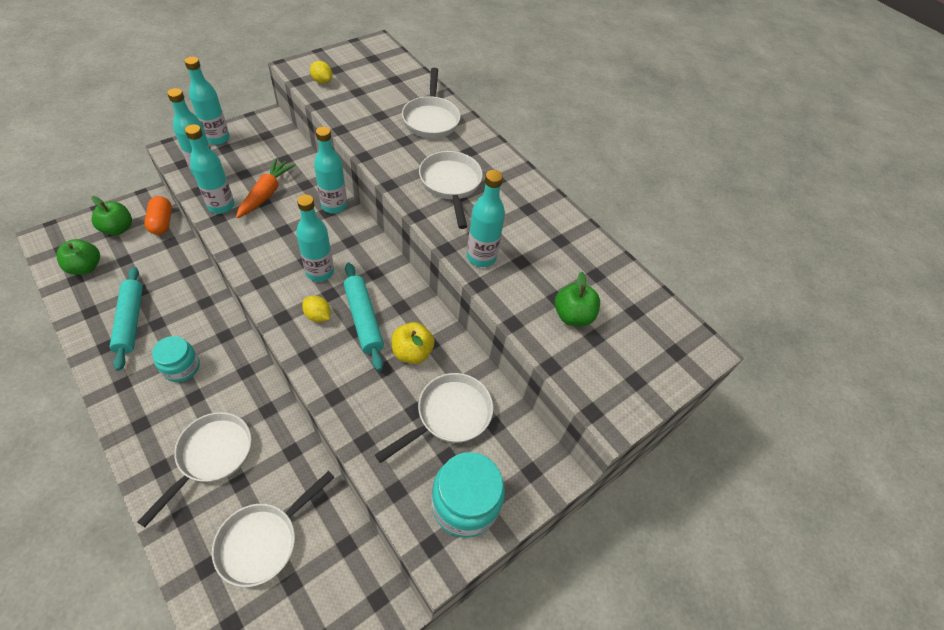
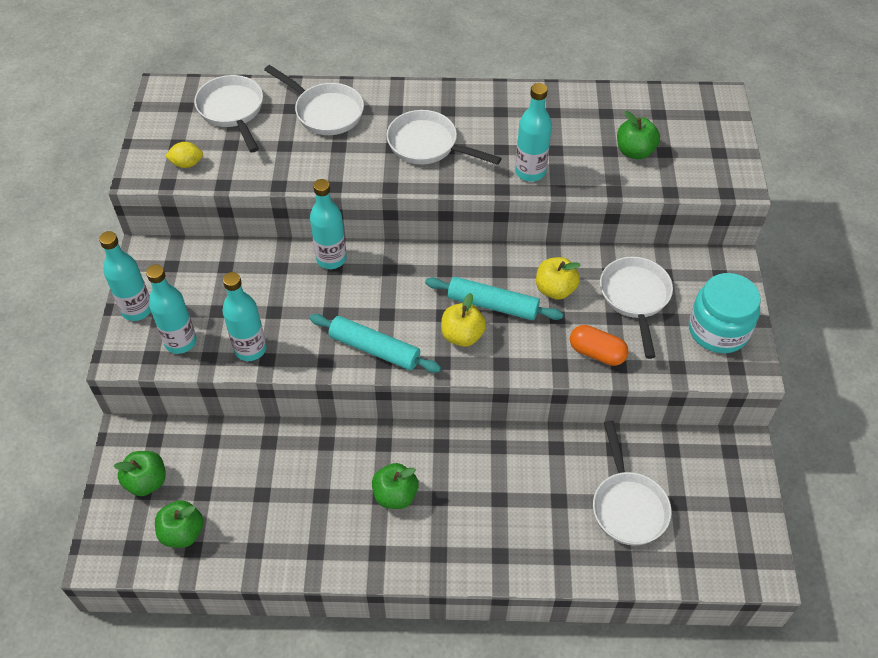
camera: 45 degrees left, 0 degrees up
(131, 321) = (299, 517): turquoise rolling pin -> turquoise rolling pin (375, 349)
(162, 222) = (173, 437): orange capsule -> orange capsule (597, 353)
(181, 367) = (395, 495): turquoise jar -> green apple
(211, 456) = (516, 510): white pan -> white pan (232, 111)
(266, 193) = (265, 304): orange carrot -> none
(318, 316) = (462, 335): yellow lemon -> yellow apple
(320, 272) = (410, 310): turquoise bottle -> none

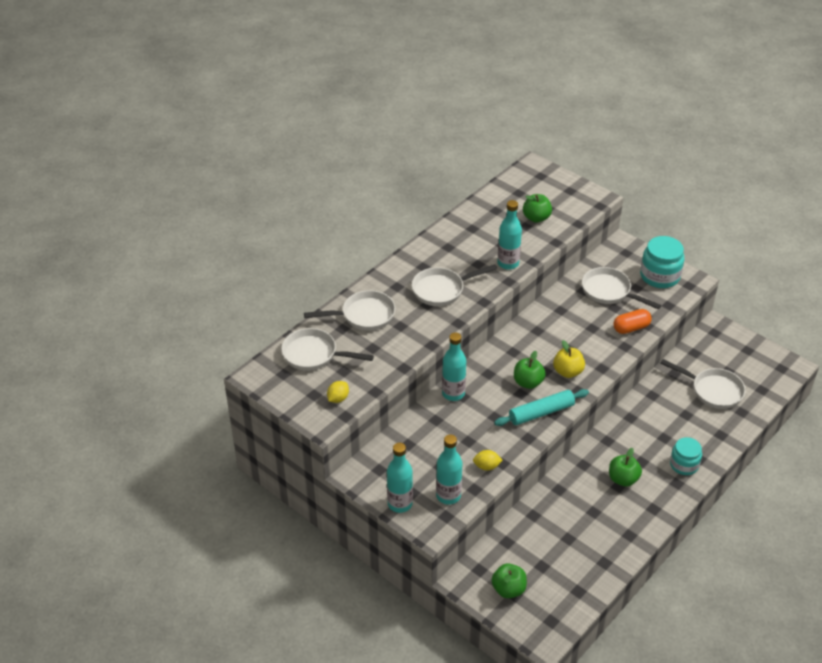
camera: 50 degrees left, 10 degrees down
(183, 533) = (562, 590): green apple -> green apple (528, 382)
(250, 349) = (487, 466): turquoise bottle -> yellow lemon
(474, 545) = (684, 465): none -> turquoise jar
(492, 305) = (558, 347): turquoise rolling pin -> none
(555, 289) = (573, 317): yellow apple -> none

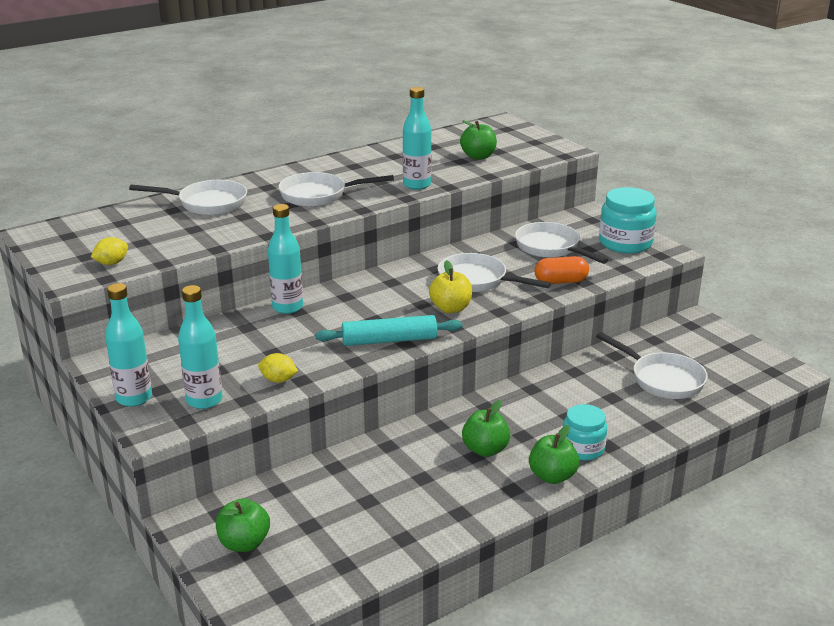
camera: 15 degrees right, 15 degrees down
(314, 355) = (119, 225): white pan -> white pan (477, 280)
(528, 382) = (391, 311): green apple -> green apple (552, 476)

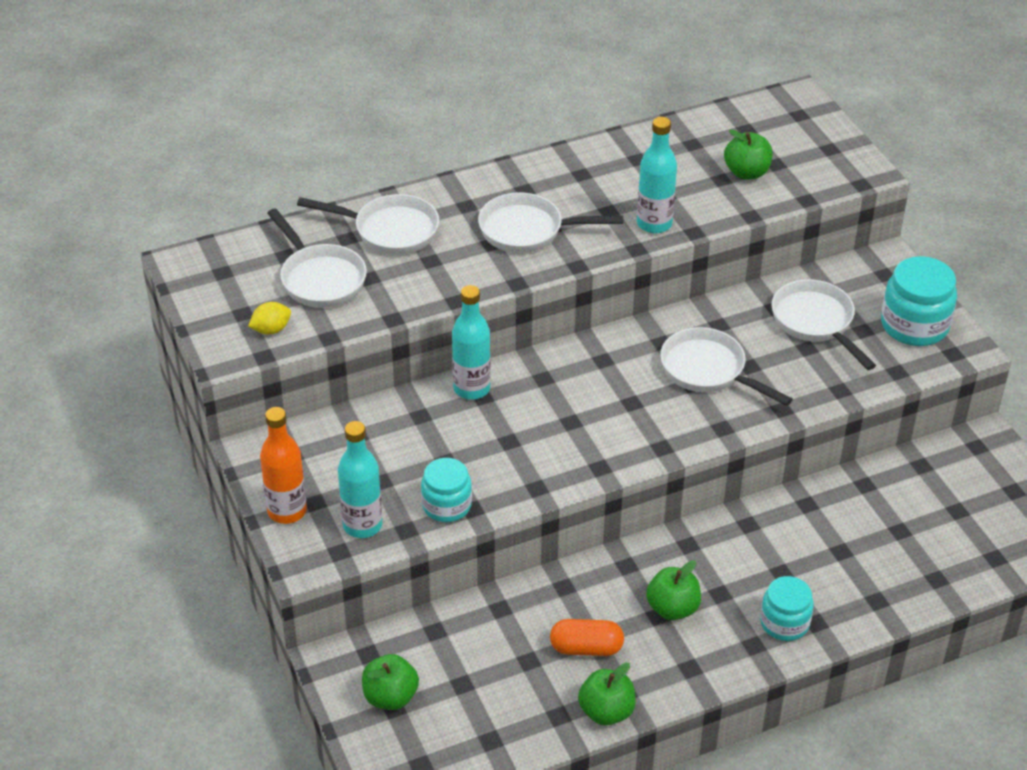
camera: 10 degrees right, 15 degrees up
(134, 398) = (287, 511): turquoise bottle -> orange bottle
(278, 380) = (446, 505): yellow lemon -> turquoise jar
(389, 340) = (582, 459): turquoise rolling pin -> none
(450, 308) = (665, 415): yellow apple -> none
(552, 476) = (739, 657): green apple -> green apple (606, 711)
(561, 281) = (811, 386): orange capsule -> orange capsule (586, 648)
(662, 379) = (911, 531): white pan -> white pan (320, 278)

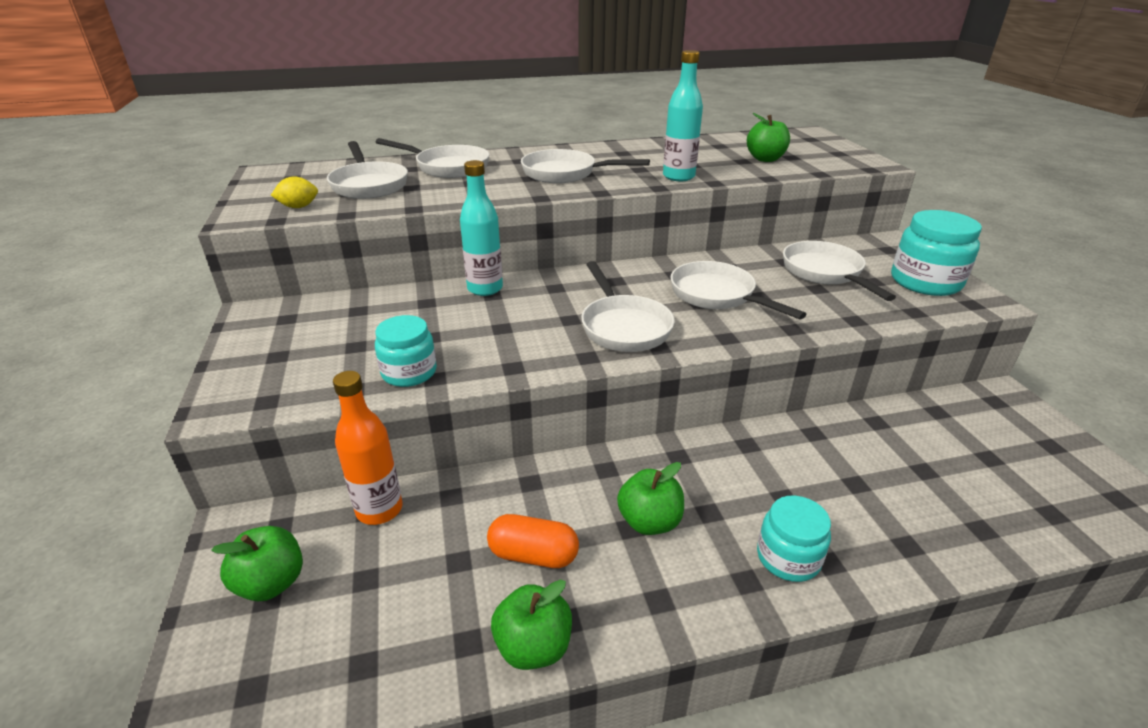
camera: 10 degrees right, 10 degrees down
(287, 511) = (243, 360): orange bottle -> orange bottle (379, 509)
(362, 525) = (309, 380): turquoise bottle -> none
(624, 425) = (623, 326): none -> white pan

